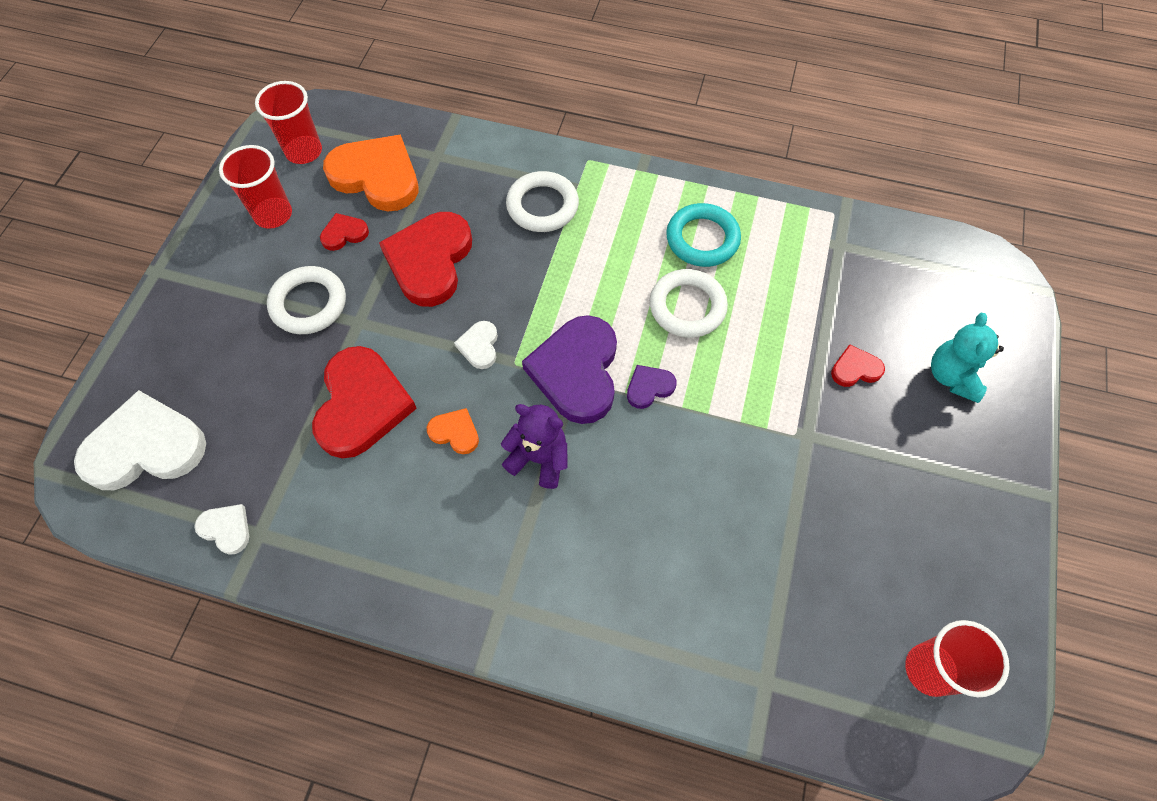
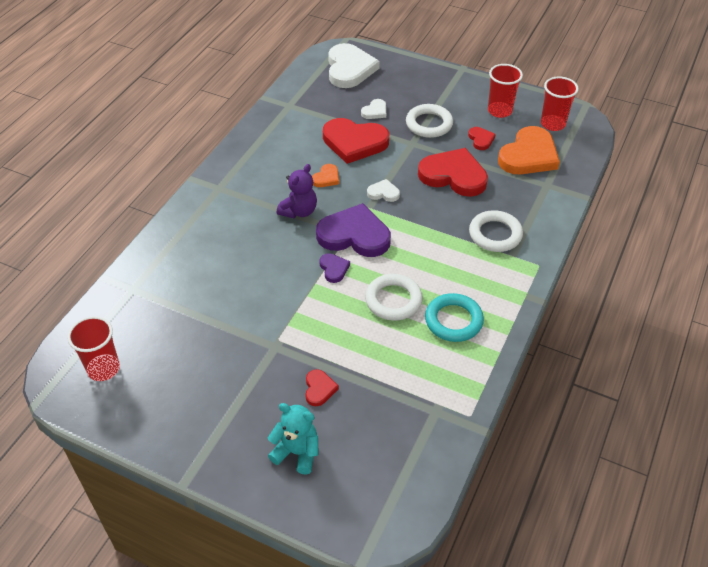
camera: 100 degrees right, 15 degrees down
(226, 529) = (295, 95): white heart -> white heart (375, 111)

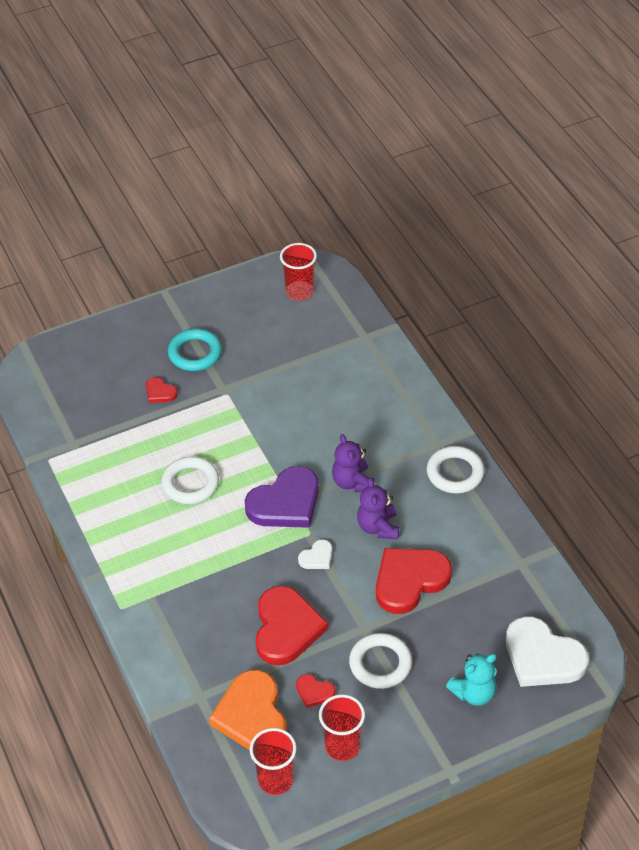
camera: 130 degrees right, 0 degrees up
(297, 452) = (125, 354): turquoise teddy bear -> turquoise teddy bear (474, 693)
(326, 178) = (378, 527): orange heart -> purple teddy bear
(334, 269) = (262, 466): purple heart -> none
(375, 111) = (444, 630): white heart -> none
(453, 175) = (286, 628): red heart -> red heart turned 60 degrees counterclockwise
(453, 320) = (131, 507): turquoise ring -> turquoise ring (195, 353)
(495, 234) = (184, 604): white ring -> white ring (455, 473)

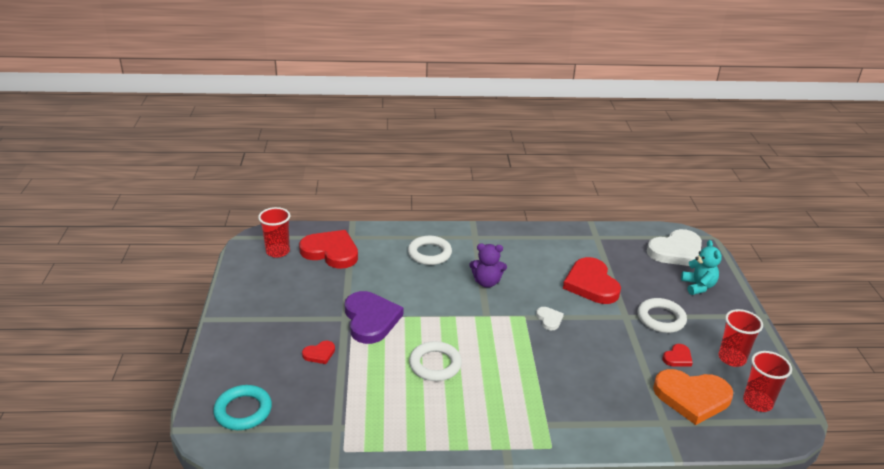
camera: 70 degrees left, 15 degrees down
(195, 353) = (292, 321): turquoise ring -> turquoise ring (243, 411)
(285, 503) = (487, 319): purple heart -> purple heart (370, 319)
(286, 628) = (612, 354): red heart -> red heart (331, 252)
(378, 527) = (535, 283): purple teddy bear -> none
(455, 473) = (505, 238): white ring -> white ring (429, 253)

